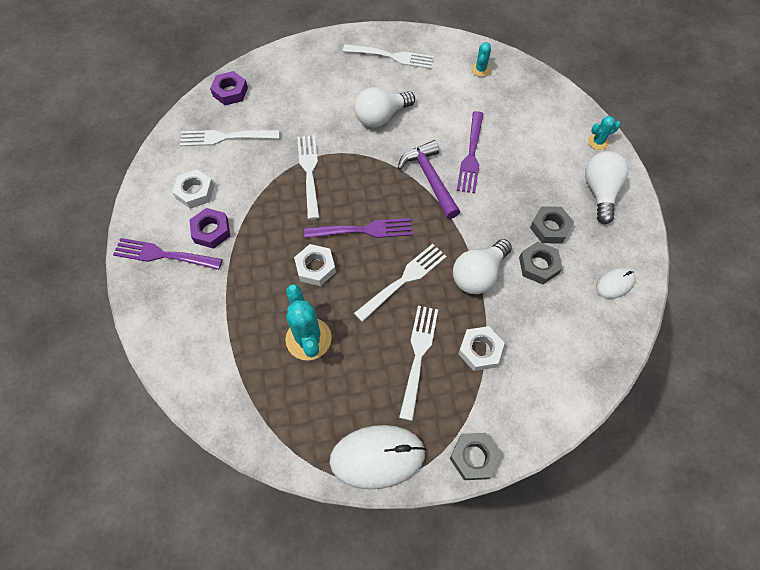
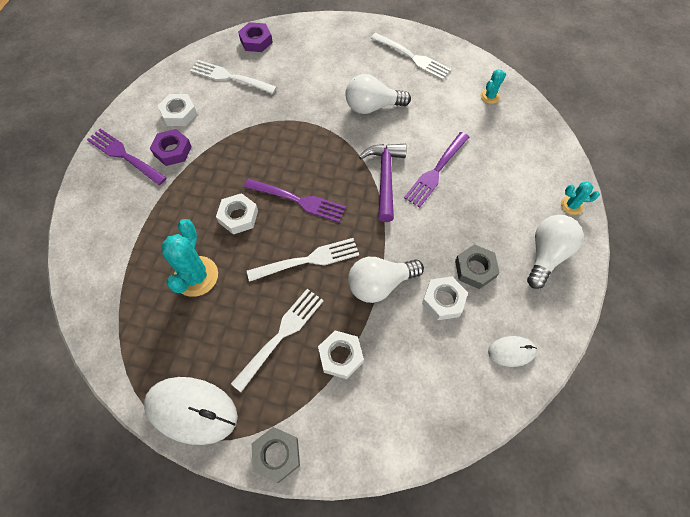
camera: 25 degrees right, 0 degrees up
(309, 173) = (281, 133): white fork -> none
(538, 265) = (443, 300): grey nut -> white nut

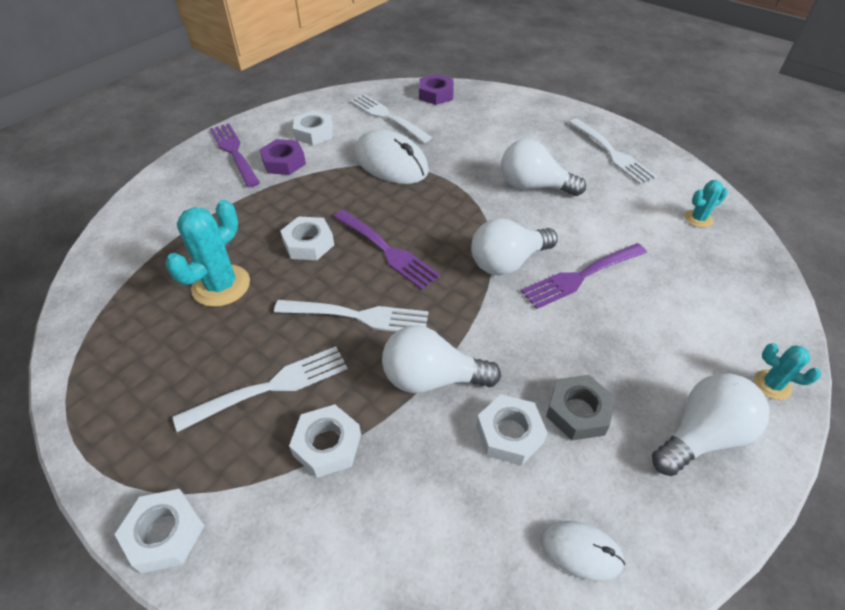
camera: 25 degrees right, 15 degrees down
(192, 410) = (110, 428): white mouse -> white mouse (391, 162)
(276, 455) = (165, 533): grey nut -> white nut
(385, 178) = (508, 262): purple hammer -> white light bulb

